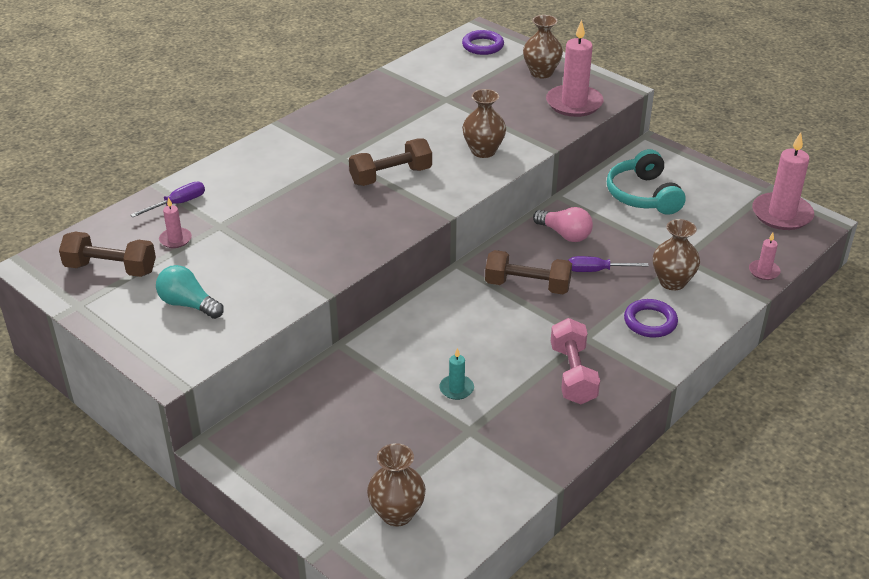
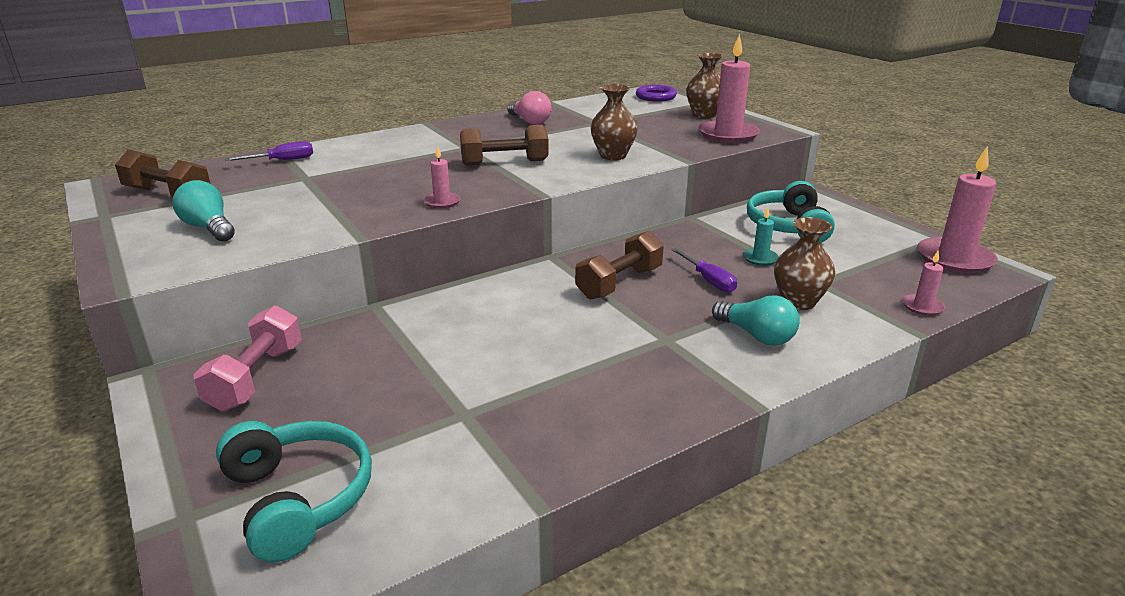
camera: 15 degrees right, 10 degrees down
(175, 239) = (252, 182): pink candle -> pink candle (442, 202)
(397, 514) = (299, 498): brown vase -> turquoise headphones
(456, 389) = (476, 367): turquoise candle -> turquoise candle (760, 258)
(527, 286) = (619, 283): brown dumbbell -> brown dumbbell turned 75 degrees counterclockwise
(564, 234) = (684, 246): pink light bulb -> pink light bulb (529, 121)
(573, 374) = (632, 374): pink dumbbell -> pink dumbbell (256, 377)
(597, 271) = (708, 280): purple screwdriver -> purple screwdriver turned 135 degrees counterclockwise
(650, 322) = (756, 335): purple ring -> turquoise light bulb

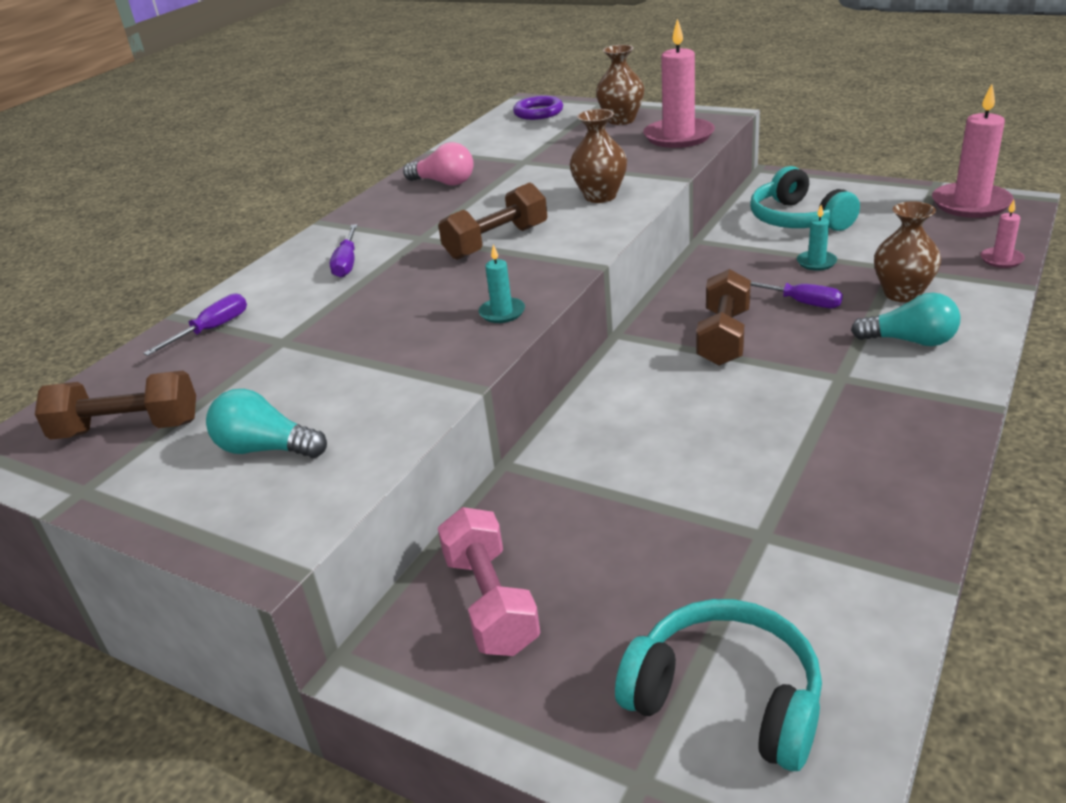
camera: 25 degrees left, 5 degrees up
(404, 148) = (347, 263): none -> purple screwdriver
(442, 202) = (502, 312): pink candle -> turquoise candle

